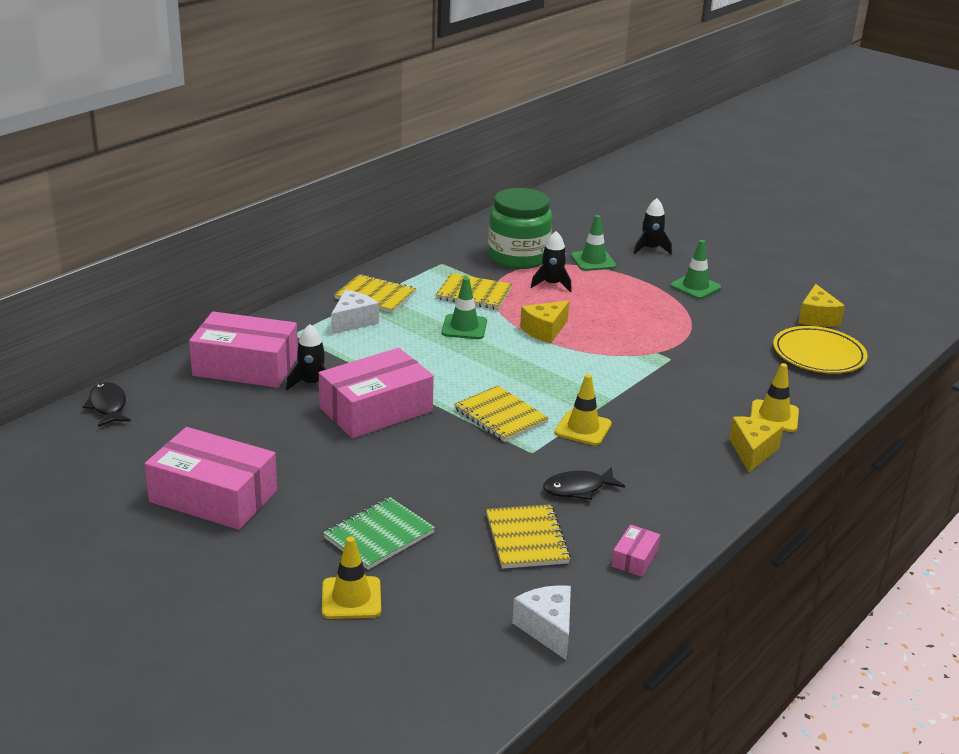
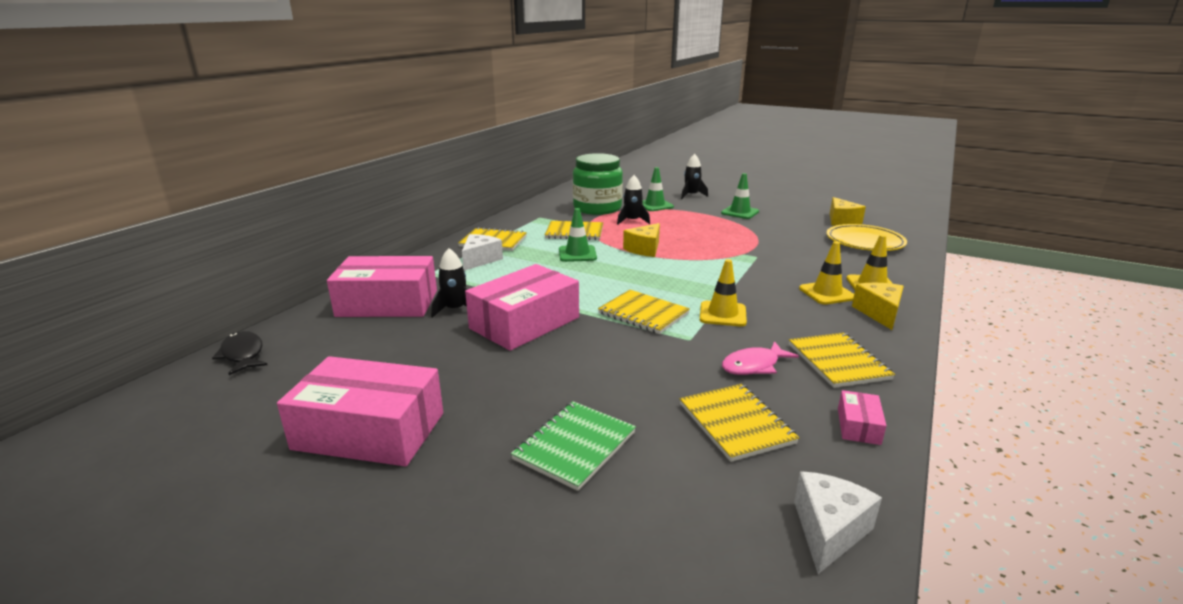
camera: 10 degrees left, 5 degrees down
(351, 598) = (571, 534): yellow traffic cone -> yellow traffic cone (827, 293)
(547, 629) = (828, 531): white cheese -> white cheese turned 60 degrees clockwise
(578, 489) = (754, 365): black fish -> pink fish
(664, 497) = (838, 362): none -> yellow notebook

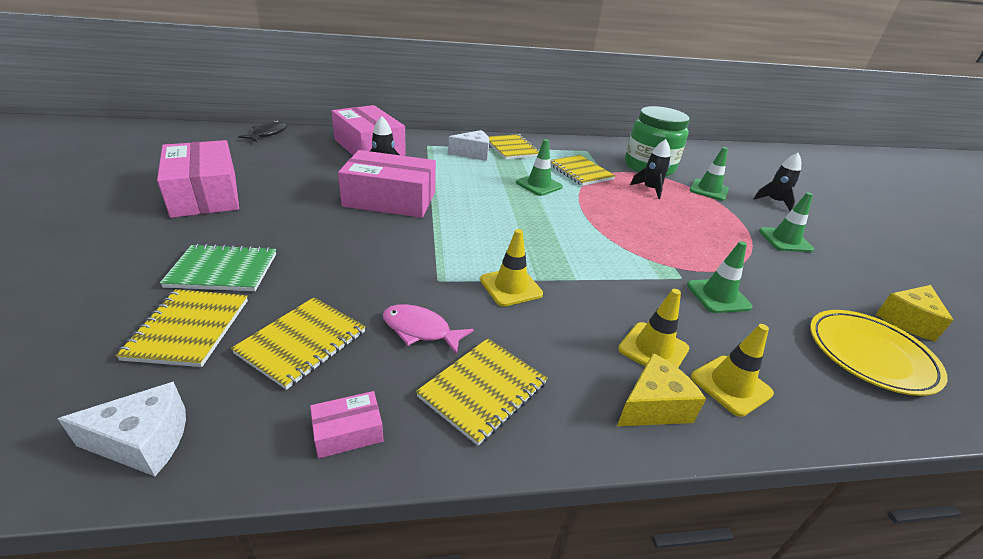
camera: 50 degrees right, 10 degrees up
(643, 313) = (462, 244): yellow notebook -> yellow notebook (189, 329)
(644, 249) = (596, 211): yellow cheese -> none
(785, 254) = (718, 296): none -> green traffic cone

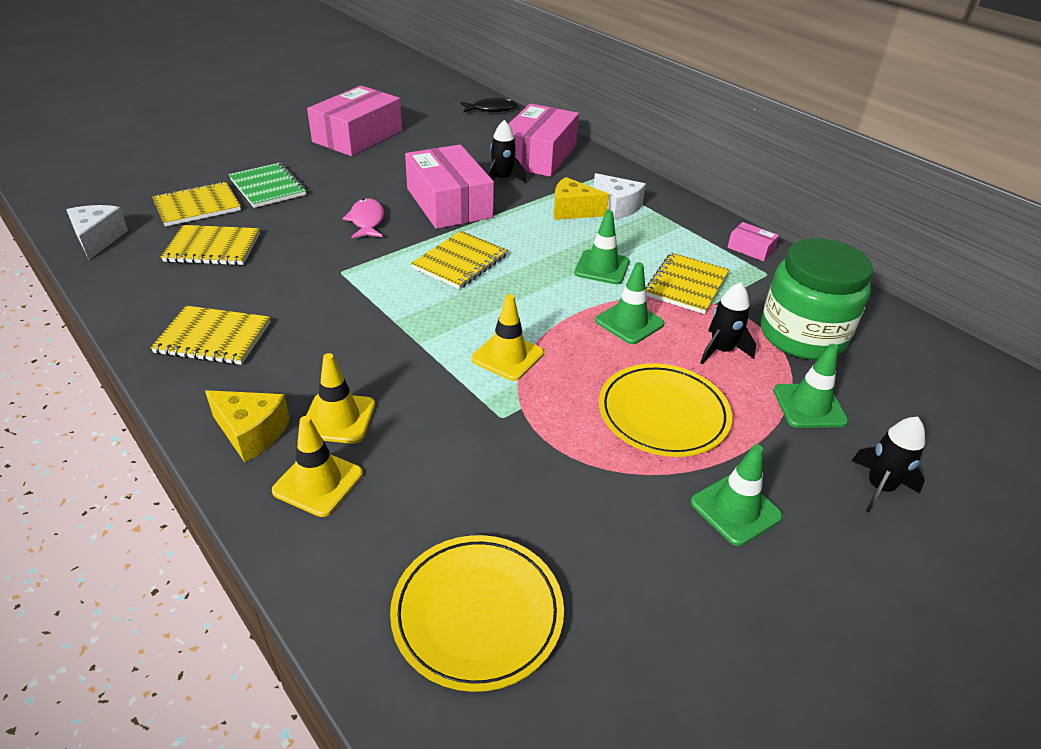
camera: 60 degrees right, 5 degrees up
(144, 441) = (98, 239): white cheese -> white cheese turned 150 degrees counterclockwise
(348, 432) = (139, 298): pink box -> pink box (750, 249)
(420, 330) = (264, 287): pink fish -> pink fish (367, 221)
(511, 287) = (366, 310): yellow traffic cone -> yellow traffic cone (507, 356)
(512, 148) = (675, 223): yellow notebook -> yellow notebook (460, 262)
(700, 227) = (663, 414): none -> yellow plate
(718, 296) = (488, 453): green traffic cone -> green traffic cone (629, 322)
(907, 320) = (619, 670): yellow cheese -> yellow cheese (572, 211)

